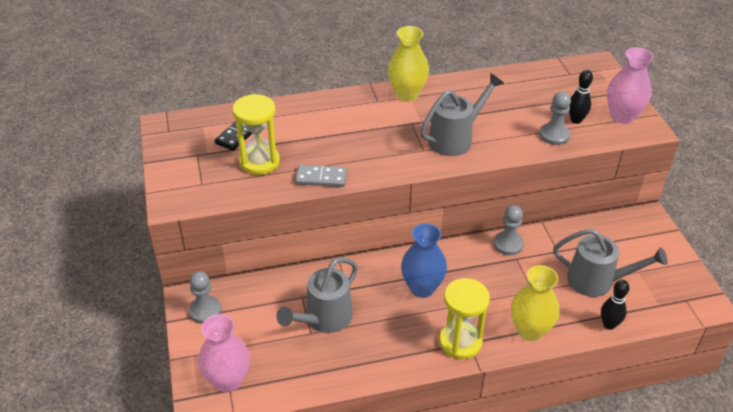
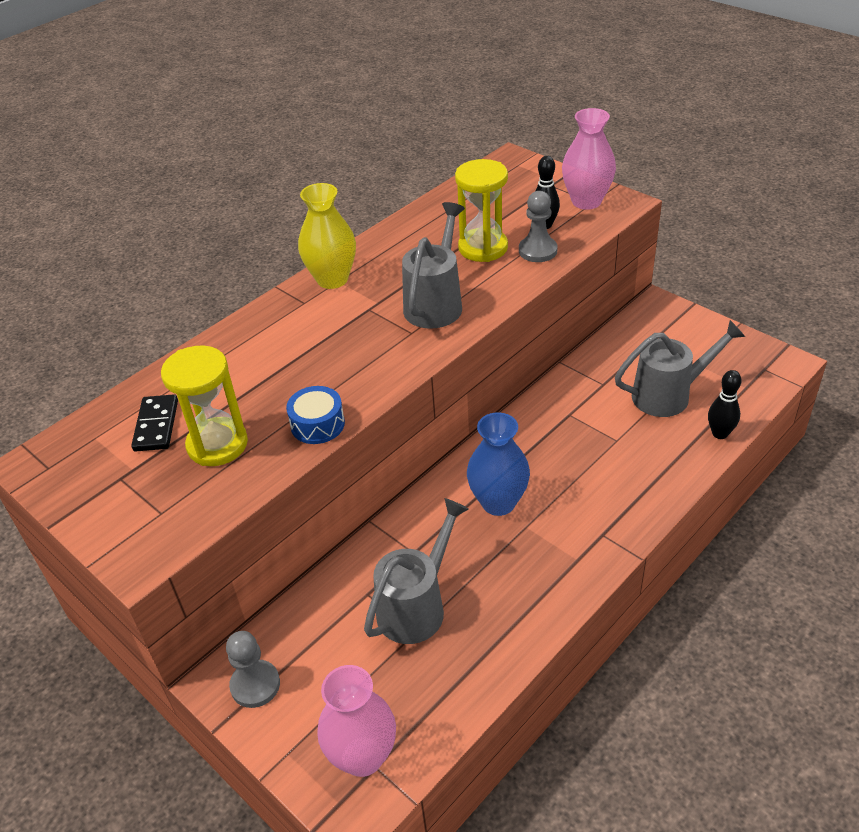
camera: 30 degrees left, 0 degrees up
(321, 178) = (317, 424): grey domino -> blue drum
(323, 319) = (417, 605): grey watering can -> grey watering can turned 150 degrees counterclockwise
(460, 342) = (593, 539): yellow hourglass -> yellow hourglass (483, 248)
(508, 244) = (547, 404): grey pawn -> none
(530, 330) = (651, 484): yellow vase -> none

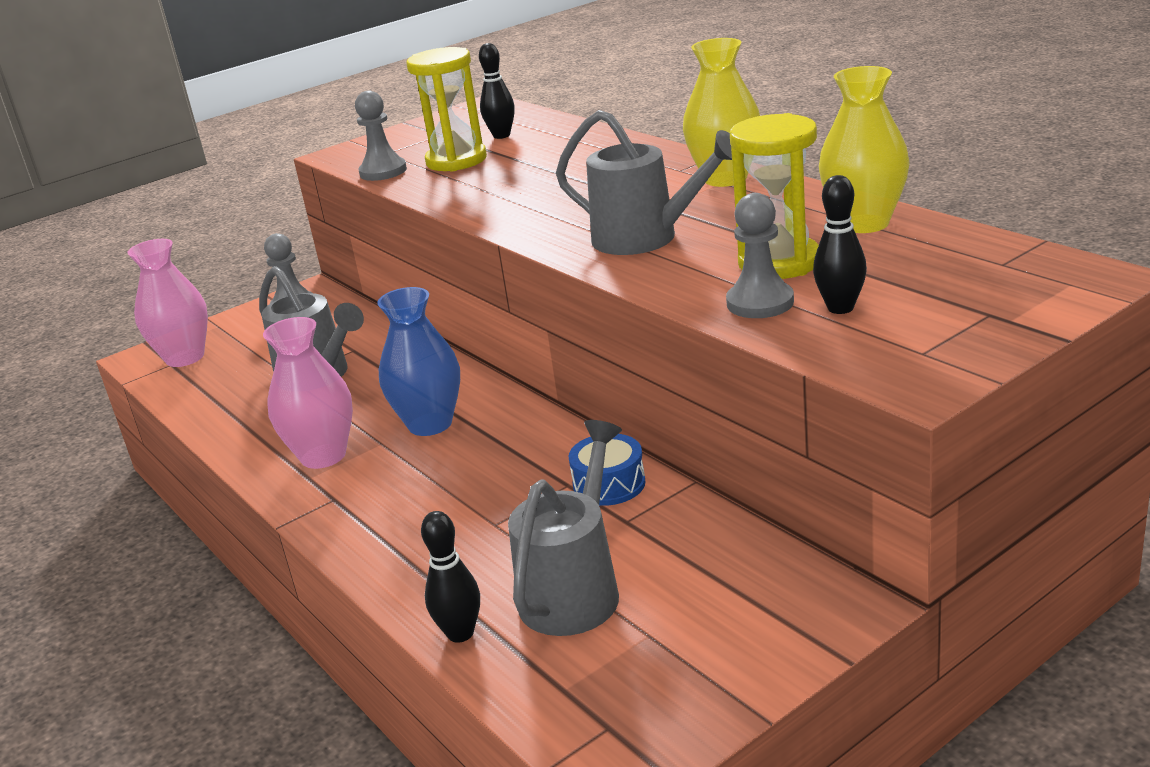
camera: 100 degrees right, 15 degrees down
(156, 425) = (501, 135): black domino -> black bowling pin
(224, 498) = (383, 171): none -> grey pawn
(317, 424) = (454, 196): blue drum -> blue drum (609, 484)
(429, 222) = (864, 223): none -> yellow vase
(586, 201) = (923, 346): pink vase -> pink vase (323, 456)
(669, 395) = (575, 589): grey watering can -> grey watering can turned 150 degrees counterclockwise

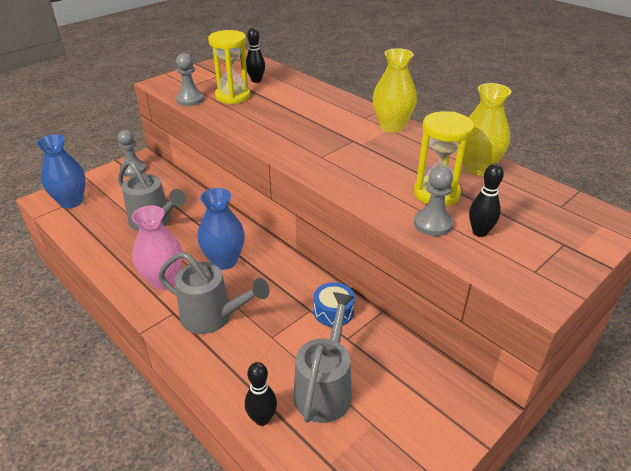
camera: 10 degrees left, 10 degrees up
(185, 357) = (71, 202): pink vase -> blue vase
(647, 238) = (356, 167): grey watering can -> grey watering can (213, 317)

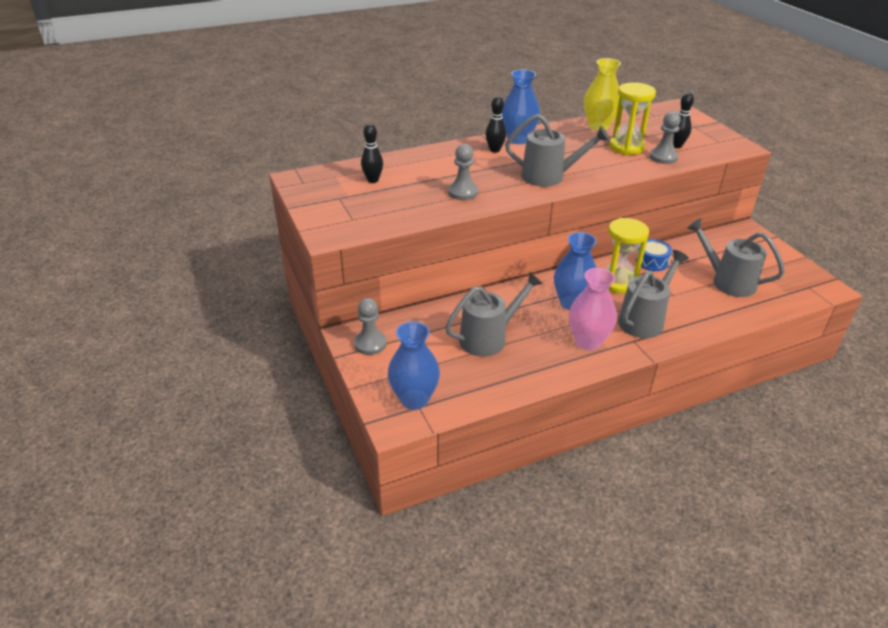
camera: 70 degrees left, 0 degrees up
(190, 100) = (392, 223): grey pawn -> grey pawn (463, 192)
(233, 96) = (402, 198): yellow hourglass -> yellow hourglass (618, 282)
(262, 419) = (752, 312): black bowling pin -> black bowling pin (494, 150)
(320, 155) = (549, 177): none -> grey watering can
(391, 127) = (518, 139): yellow vase -> blue vase

